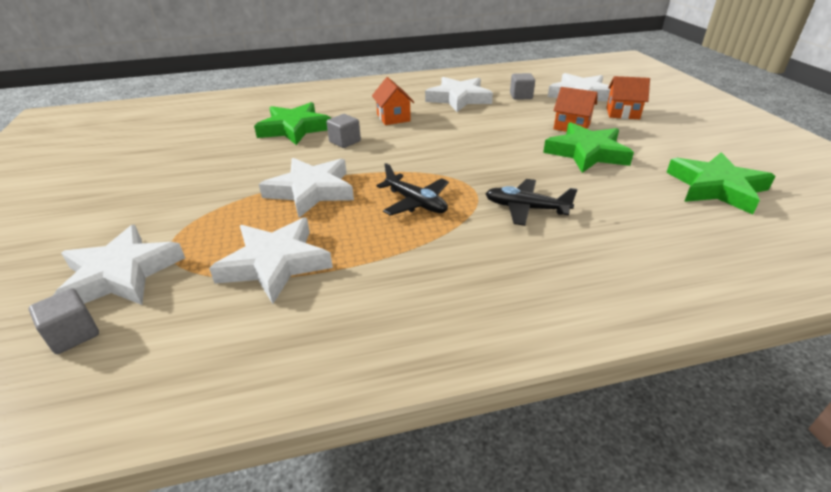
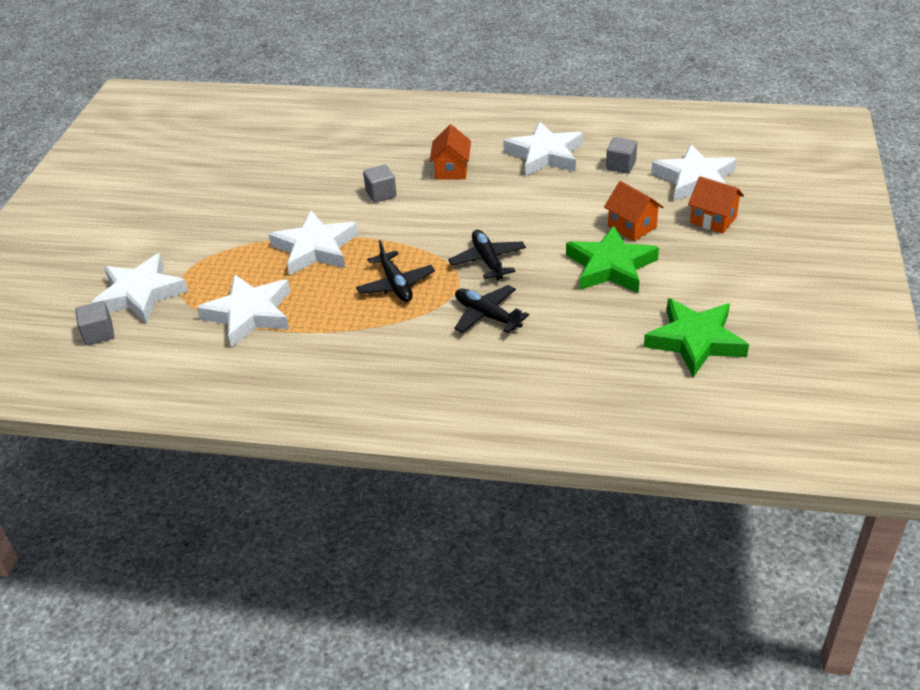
camera: 25 degrees right, 5 degrees up
(294, 128) = (343, 164): green star -> none
(483, 168) = (487, 261): none -> black plane

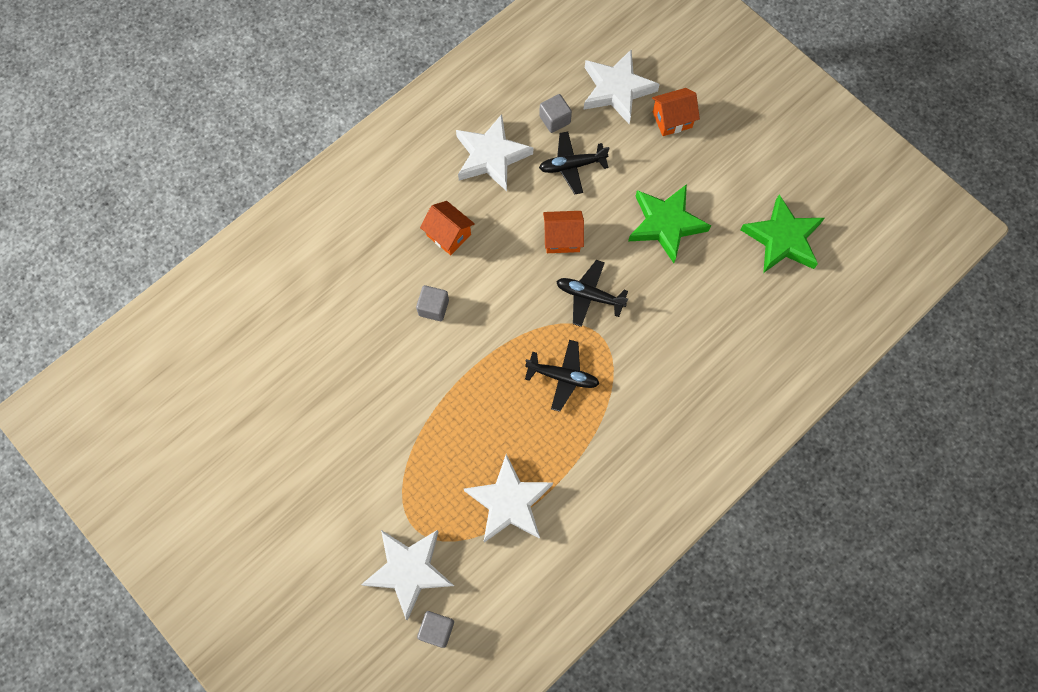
camera: 55 degrees left, 30 degrees up
(315, 249) = (465, 403): white star -> none
(487, 315) = (651, 342): black plane -> black plane (572, 166)
(632, 227) = (634, 174): orange house -> orange house (562, 238)

